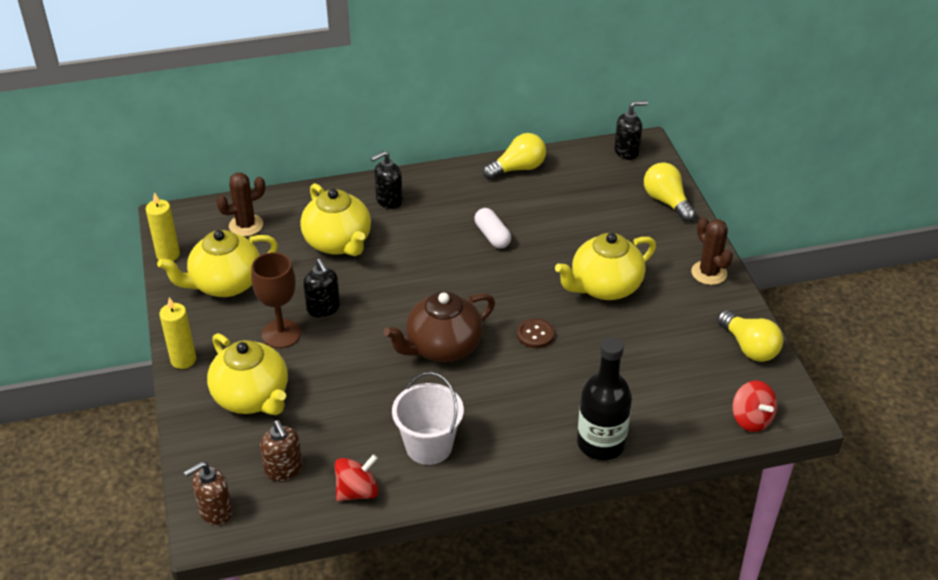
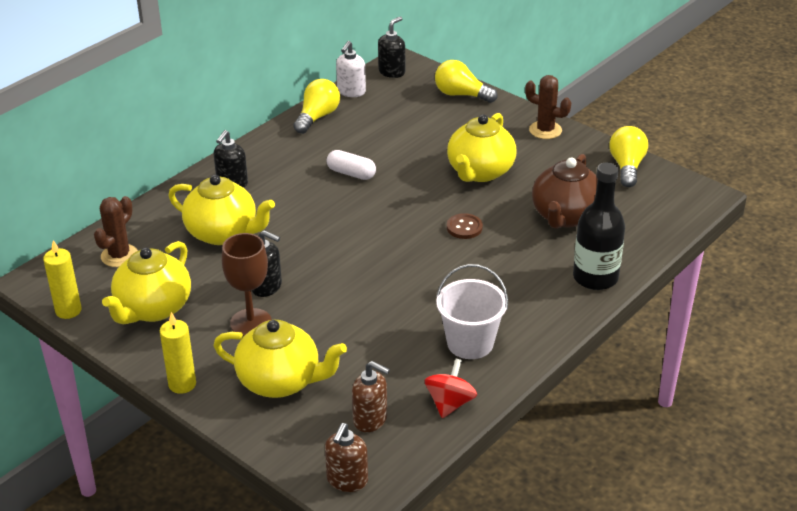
camera: 35 degrees left, 5 degrees down
(442, 347) = (401, 269): brown teapot -> brown teapot (565, 216)
(571, 156) = (351, 92): none -> white soap dispenser
(749, 347) = (627, 167): yellow light bulb -> yellow light bulb turned 105 degrees counterclockwise
(751, 419) = (679, 212): red spinning top -> none

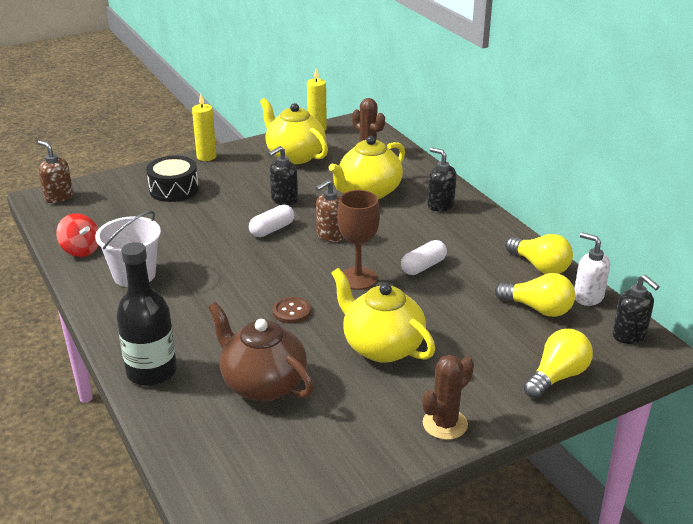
camera: 110 degrees right, 5 degrees down
(251, 323) = (247, 188): brown goblet -> brown goblet (358, 278)
(280, 382) = (174, 189): yellow teapot -> black drum
(334, 277) = (272, 229): none -> white capsule
(370, 419) = (101, 215): brown soap dispenser -> brown soap dispenser (330, 235)
(627, 167) = (326, 471): yellow light bulb -> yellow light bulb (538, 309)

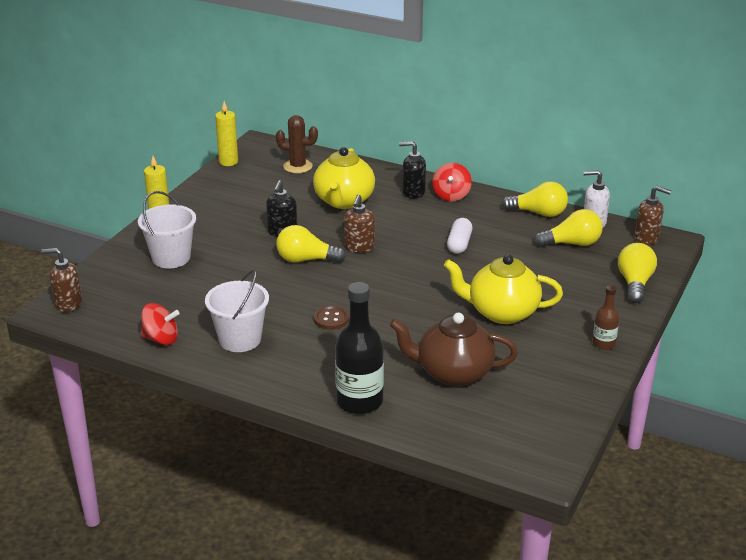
camera: 35 degrees left, 0 degrees up
(174, 189) = (171, 258): black drum -> white bucket
(272, 229) = (306, 260): white capsule -> yellow light bulb
(291, 311) = (406, 315): brown button -> brown button (331, 319)
(295, 155) = (240, 191): yellow teapot -> none
(358, 278) = (423, 271): brown goblet -> none
(445, 424) = (603, 343): brown cactus -> brown bottle
(472, 220) = (451, 195): none -> red spinning top
(629, 335) = (647, 238): black soap dispenser -> brown soap dispenser

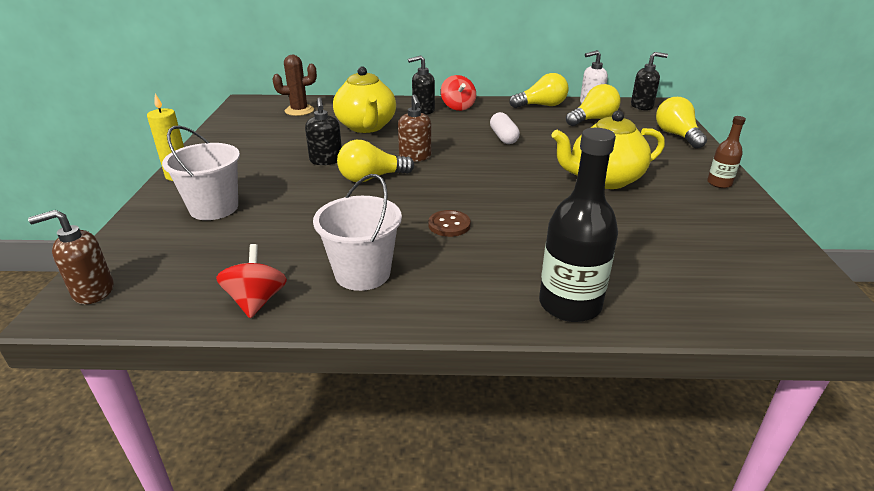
camera: 25 degrees left, 0 degrees up
(161, 339) = (256, 301): red spinning top -> red spinning top turned 75 degrees counterclockwise
(228, 162) = (226, 118): yellow candle -> none
(453, 373) = (628, 244): brown teapot -> none
(647, 238) = (642, 106): brown soap dispenser -> black soap dispenser

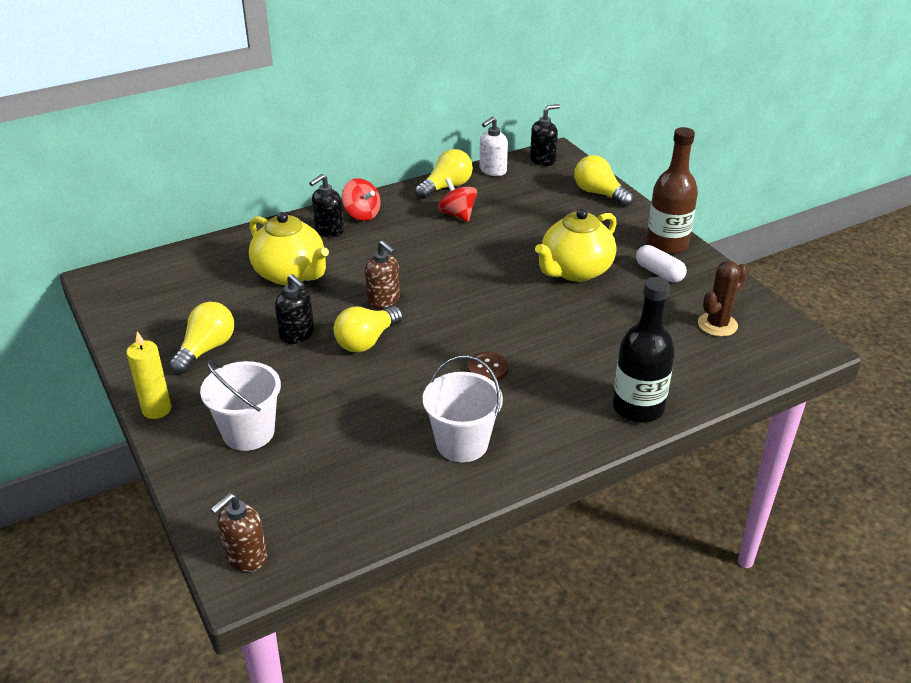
camera: 30 degrees left, 5 degrees up
(256, 301) = (402, 503): red spinning top -> red spinning top (457, 215)
(299, 111) = (185, 274): brown cactus -> brown cactus (717, 325)
(503, 137) = (446, 245): white capsule -> white capsule (659, 273)
(593, 119) = (511, 193): yellow light bulb -> yellow light bulb (206, 349)
(719, 183) = (667, 244): brown bottle -> brown bottle, size x1.91

